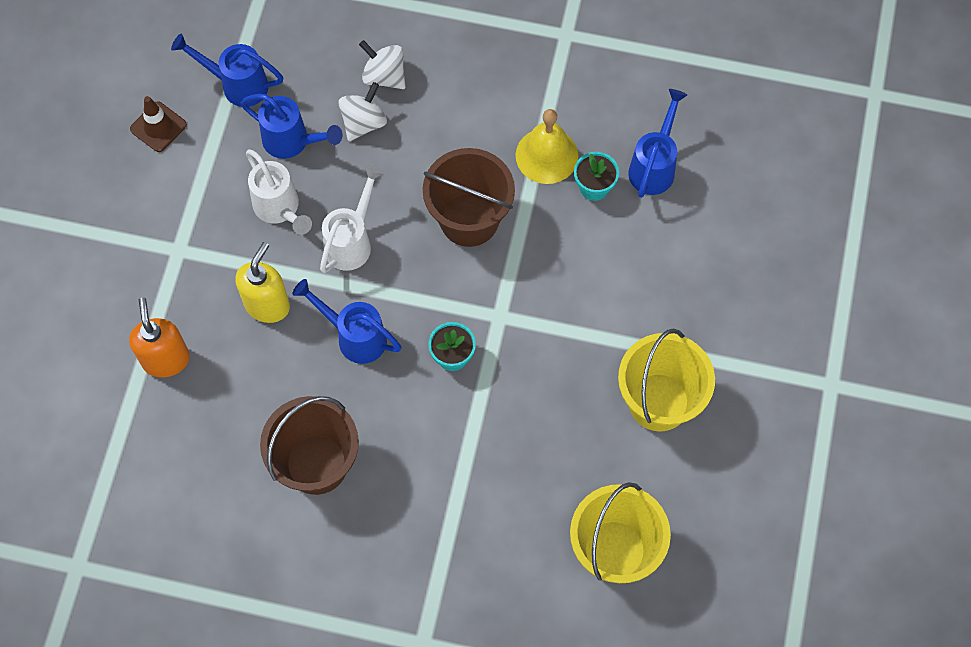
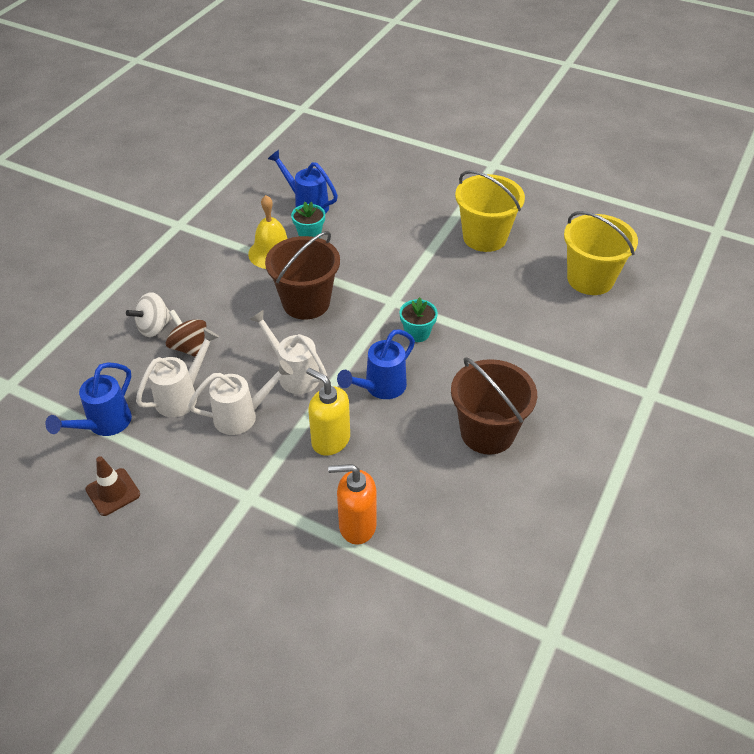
camera: 75 degrees left, 20 degrees down
(292, 142) = (182, 396): blue watering can -> white watering can
(363, 122) = (189, 347): white spinning top -> brown spinning top

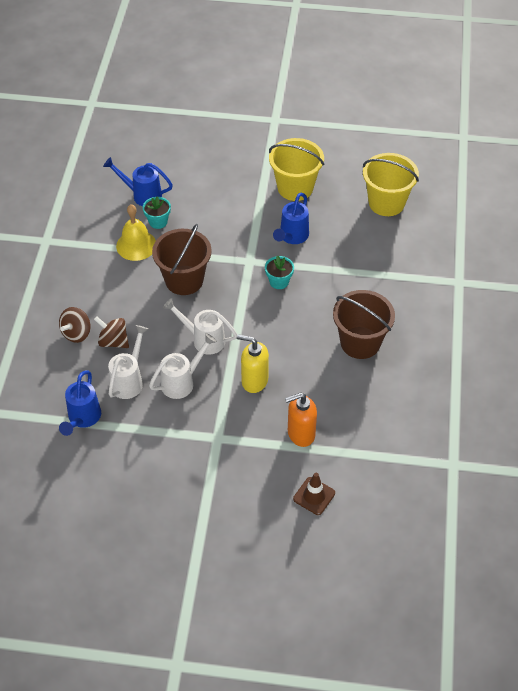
camera: 20 degrees left, 5 degrees up
(113, 492) = (118, 464): brown traffic cone -> brown traffic cone (314, 496)
(154, 327) = (76, 333): white spinning top -> brown spinning top
(380, 388) = (271, 332): blue watering can -> blue watering can (292, 237)

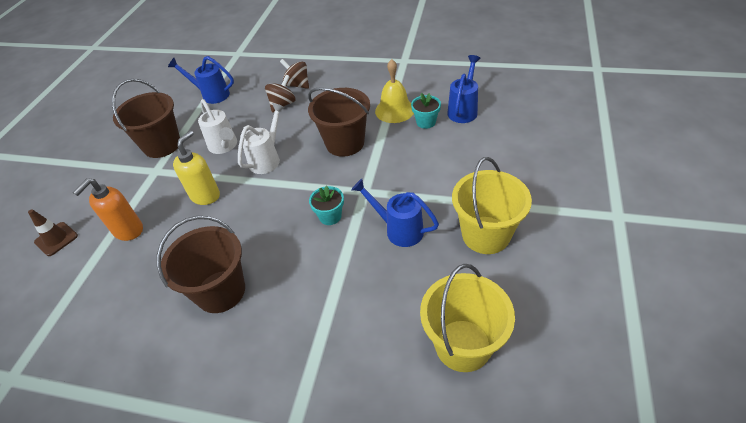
camera: 100 degrees right, 5 degrees down
(129, 380) = (238, 116): white watering can -> none
(175, 444) = (162, 145): none -> brown bucket
(300, 434) = (128, 230): orange soap dispenser -> orange soap dispenser turned 135 degrees counterclockwise

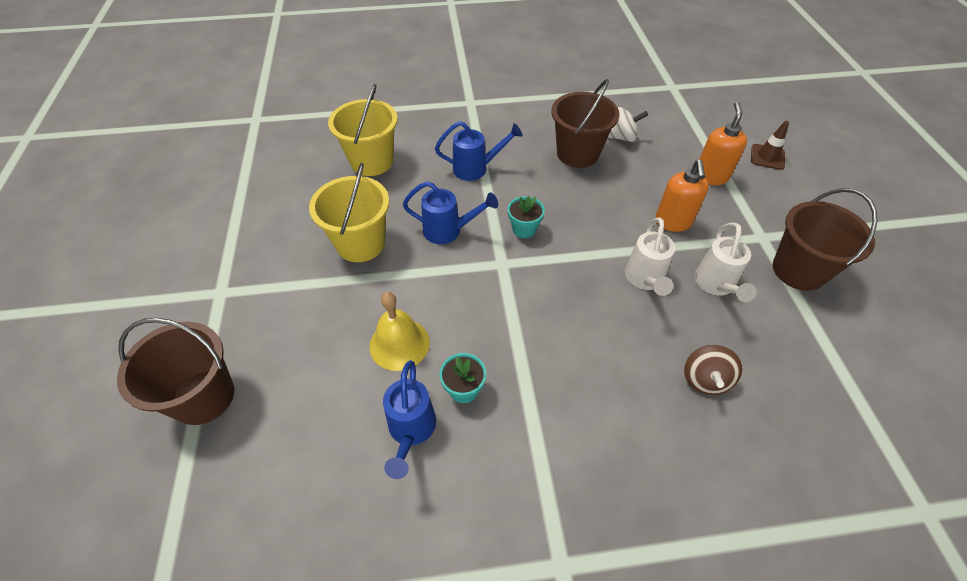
camera: 155 degrees right, 5 degrees up
(156, 302) = (622, 137): none -> white spinning top
(205, 195) = (673, 222): yellow soap dispenser -> orange soap dispenser
(211, 95) = (840, 376): blue watering can -> blue watering can (476, 168)
(224, 147) = (716, 285): white watering can -> white watering can turned 120 degrees counterclockwise
(297, 85) = (720, 434): brown spinning top -> none
(345, 143) = (562, 325): brown bucket -> brown bucket (204, 397)
(394, 110) = (521, 406): yellow bell -> yellow bell (399, 344)

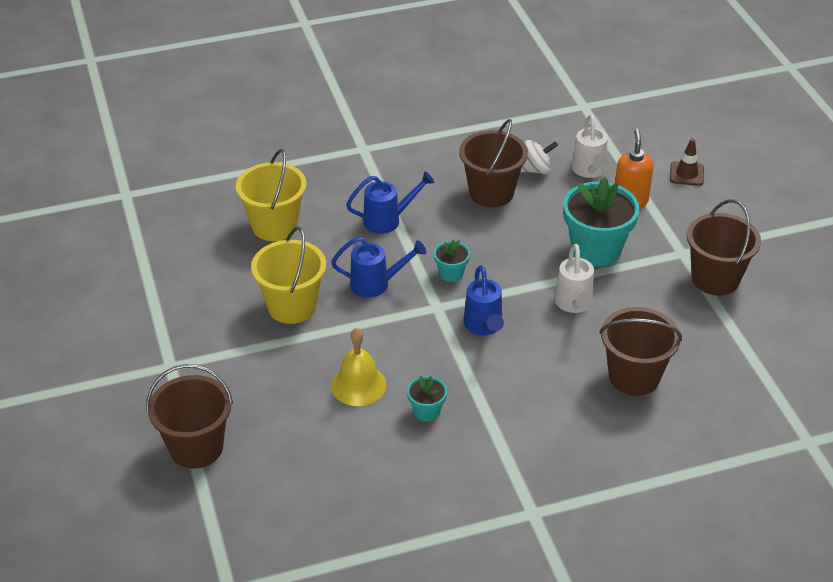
camera: 10 degrees left, 10 degrees down
(411, 431) = (389, 446): blue watering can -> blue watering can (484, 326)
(673, 222) = (596, 250): orange soap dispenser -> turquoise flower pot
(705, 379) = (634, 376): brown spinning top -> brown bucket
(716, 285) = (640, 301): white watering can -> white watering can (589, 171)

